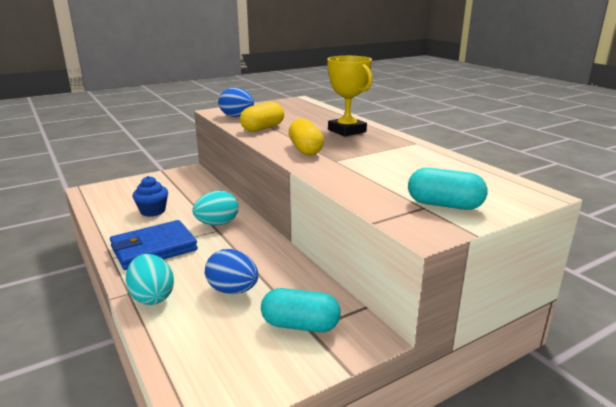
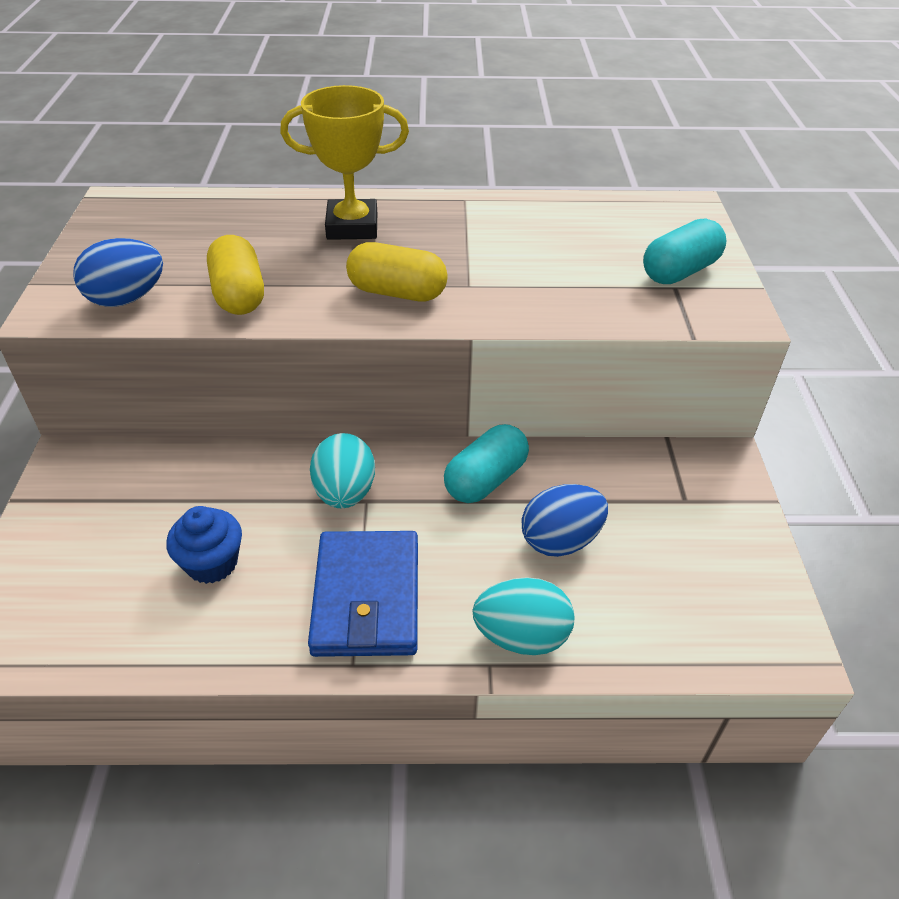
camera: 60 degrees left, 20 degrees up
(300, 325) = (675, 505): turquoise capsule -> turquoise capsule (485, 480)

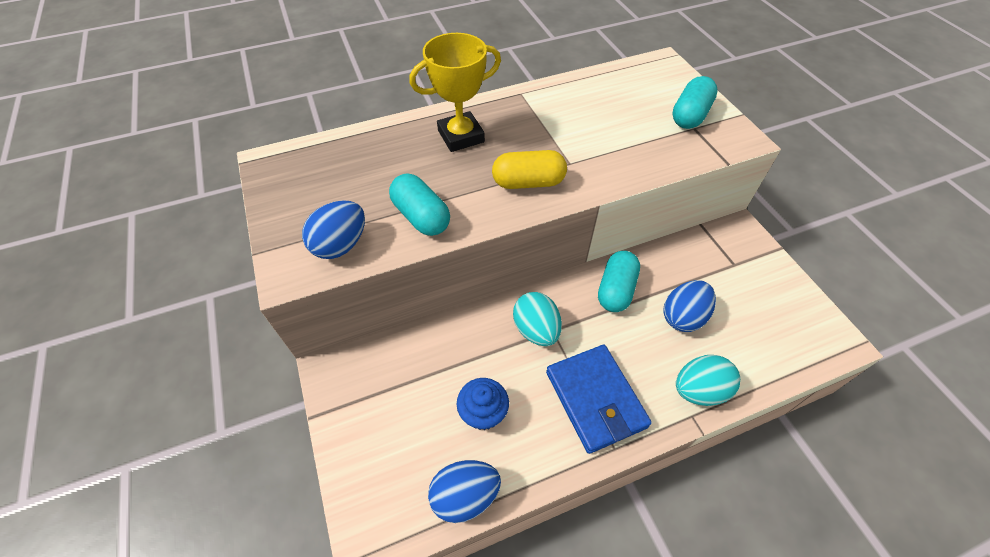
camera: 20 degrees left, 10 degrees up
(125, 646) = (465, 496): none -> blue egg
(239, 295) = (421, 217): yellow capsule -> turquoise capsule

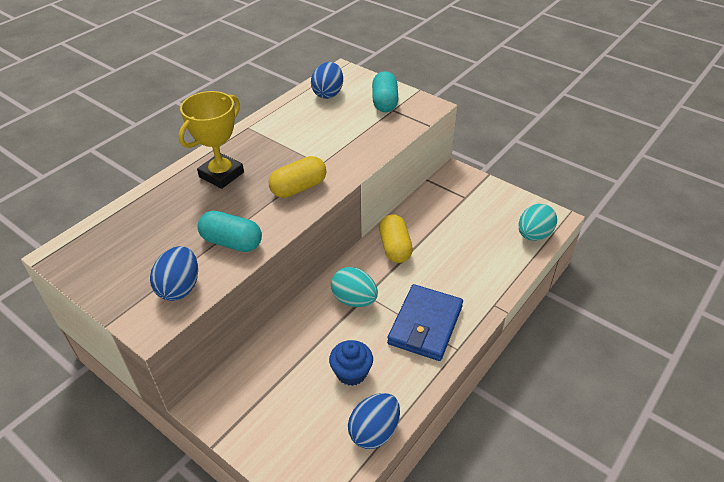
camera: 30 degrees left, 10 degrees down
(595, 399) = (425, 325): blue wallet -> blue wallet turned 75 degrees clockwise
(616, 290) = (395, 248): turquoise capsule -> yellow capsule
(683, 317) = (451, 245): blue egg -> blue egg (328, 93)
(699, 390) = (489, 287): turquoise egg -> turquoise egg (534, 235)

